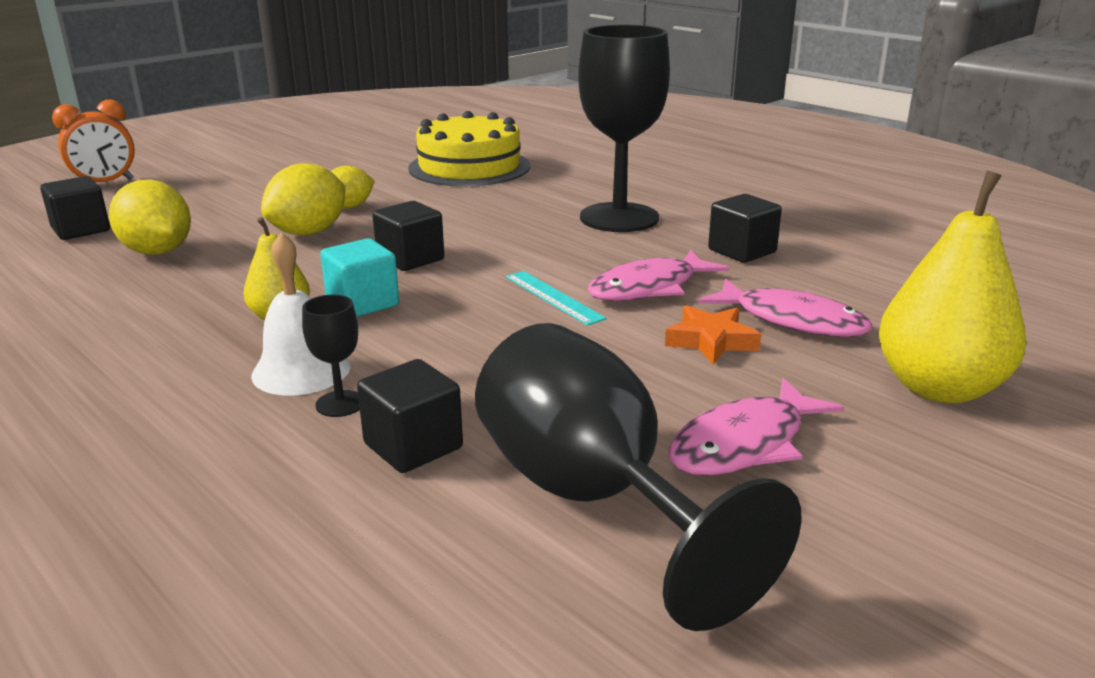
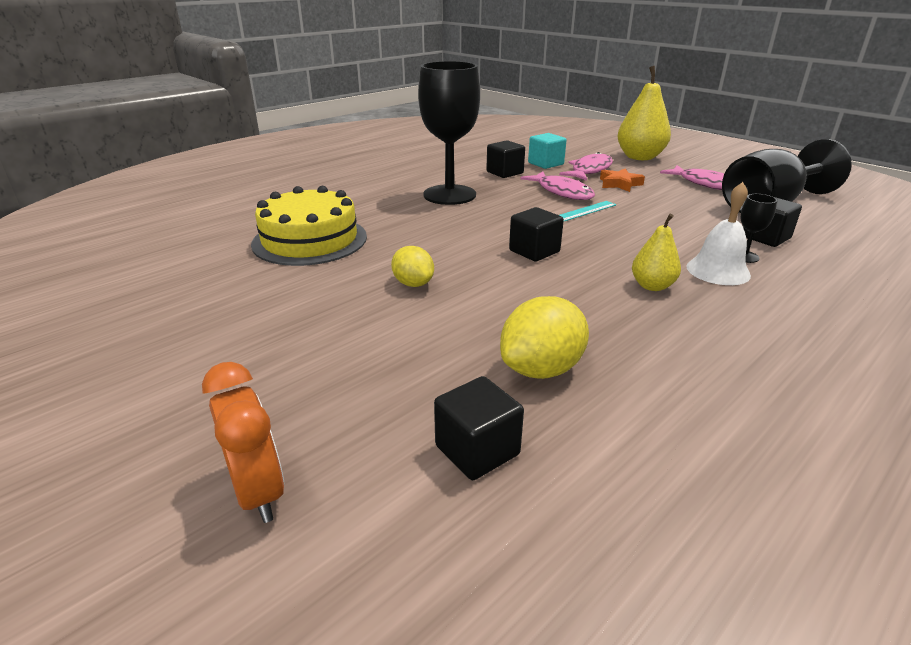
camera: 90 degrees left, 5 degrees up
(309, 232) = (481, 295): yellow lemon -> none
(362, 303) = (616, 261): turquoise cube -> turquoise cube (545, 164)

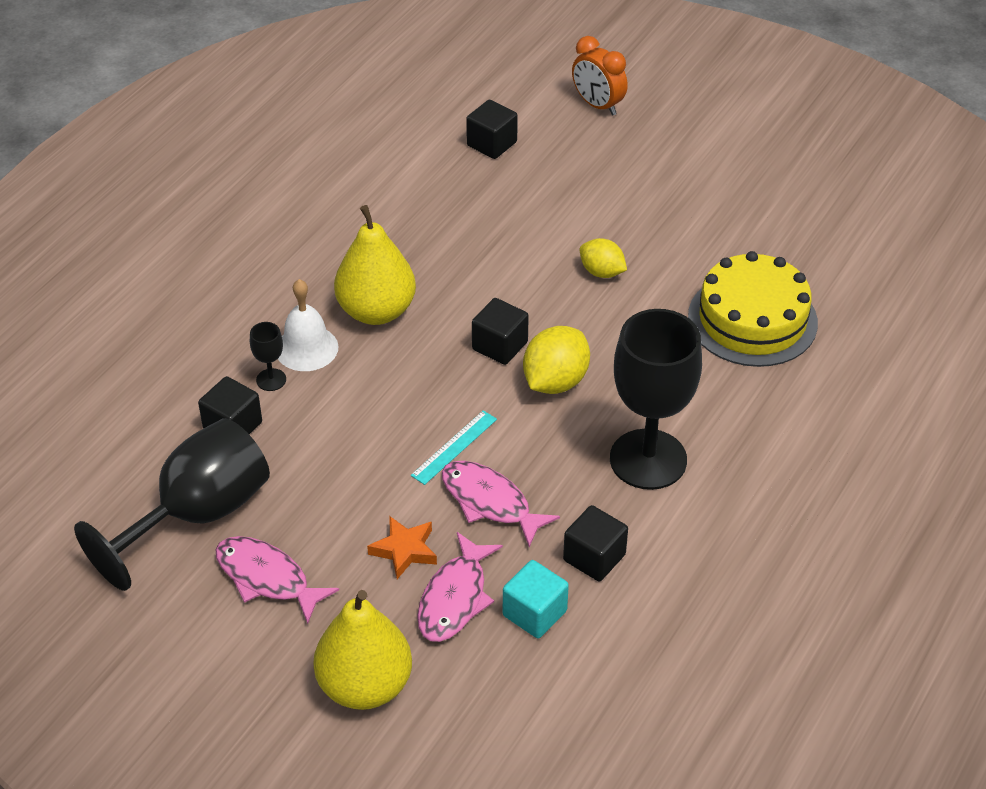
camera: 165 degrees right, 15 degrees up
(541, 369) = (464, 203): yellow lemon -> yellow lemon (555, 381)
(652, 286) = (376, 311): yellow pear -> yellow pear, size x1.79

